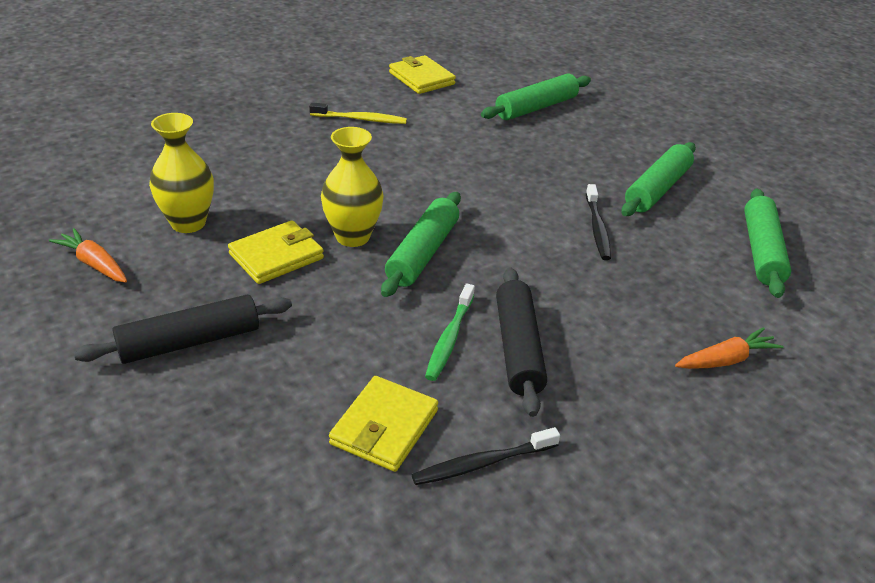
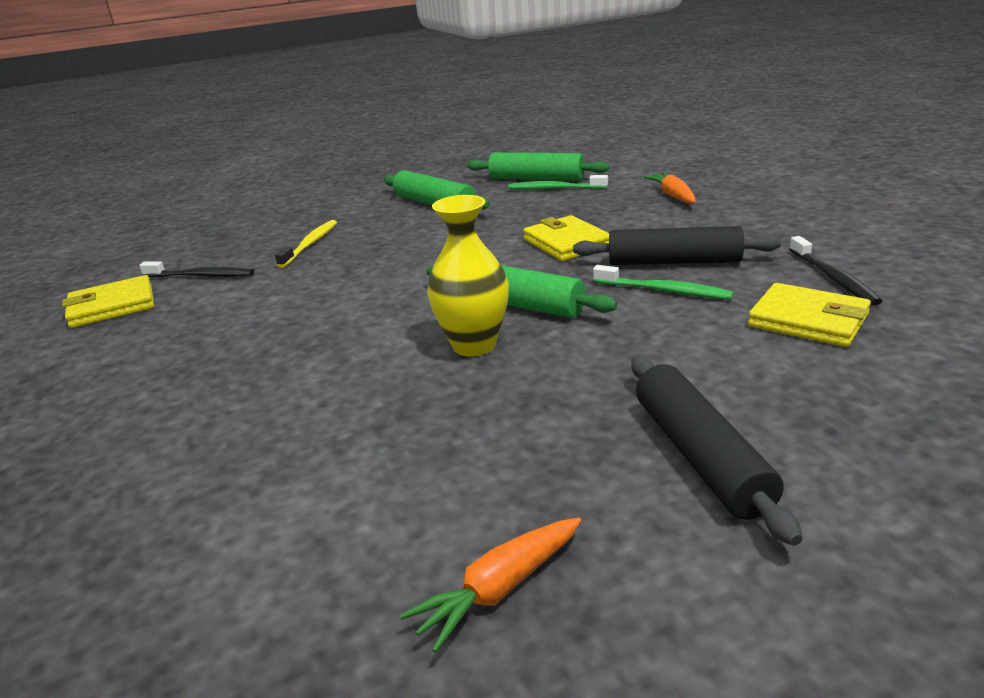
camera: 75 degrees left, 10 degrees down
(188, 223) = (399, 485): yellow vase -> none
(276, 256) = (507, 397): yellow wallet -> yellow wallet (567, 243)
(360, 119) = (185, 347): yellow toothbrush -> yellow toothbrush (310, 244)
(536, 108) = (248, 245): green rolling pin -> none
(597, 228) = (490, 227): black toothbrush -> black toothbrush (201, 276)
(727, 266) = (555, 189): none -> green toothbrush

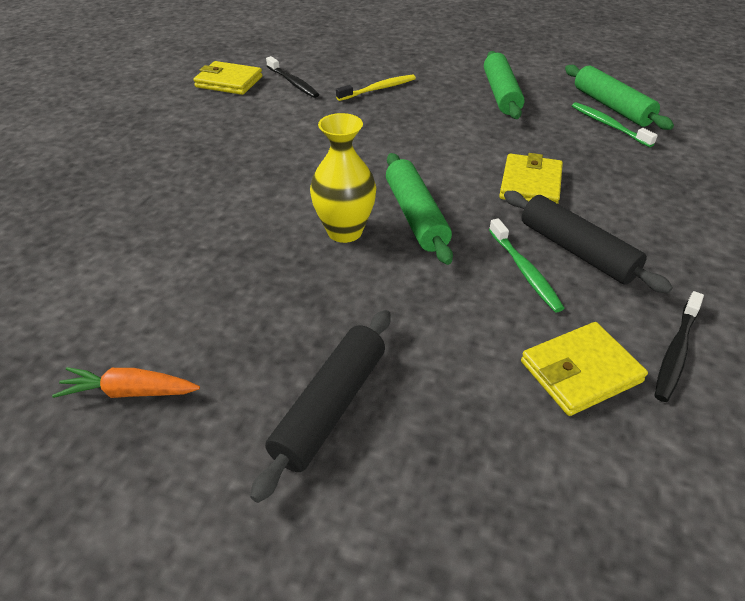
camera: 40 degrees right, 15 degrees up
(673, 196) = (692, 186): orange carrot -> none
(808, 320) = (580, 371): yellow wallet -> yellow wallet turned 75 degrees clockwise

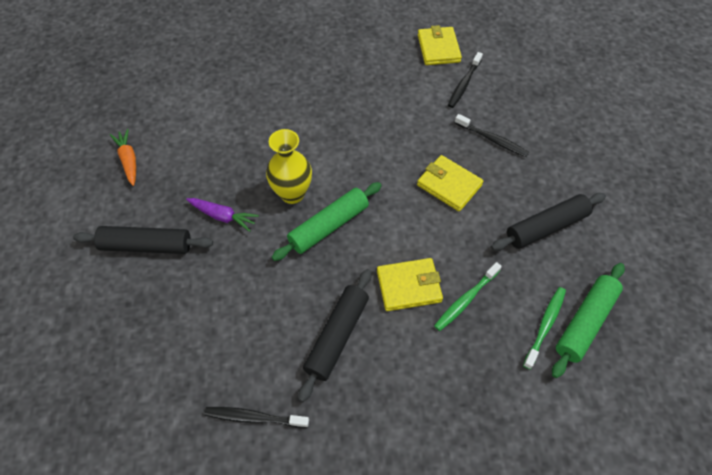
camera: 65 degrees right, 15 degrees up
(335, 304) = (223, 216): none -> purple carrot
(378, 89) = (492, 139): yellow toothbrush -> black toothbrush
(501, 94) = (546, 227): green rolling pin -> black rolling pin
(524, 271) = (299, 308): green toothbrush -> green toothbrush (466, 300)
(580, 371) = (215, 362): yellow wallet -> yellow wallet (449, 185)

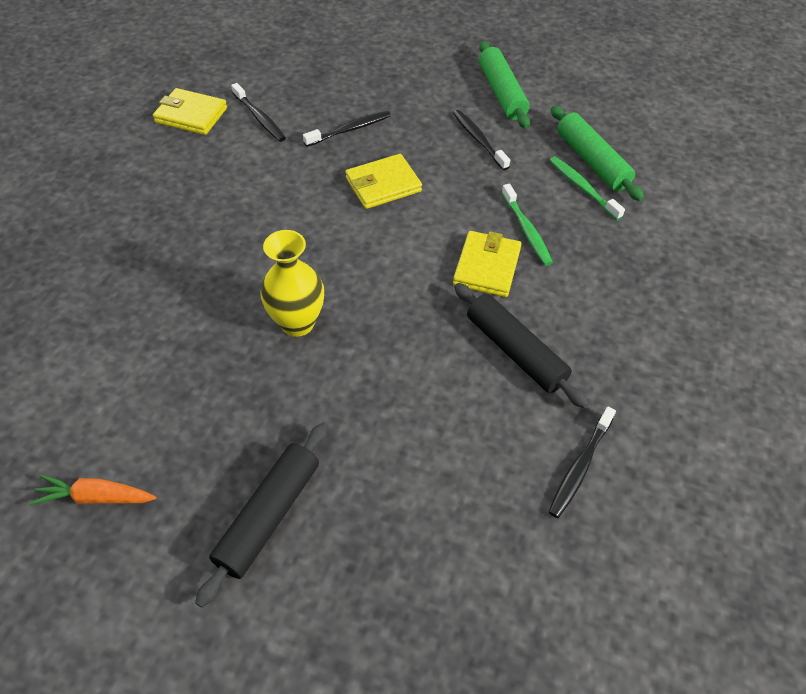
camera: 65 degrees left, 5 degrees down
(223, 216) = (282, 407): purple carrot -> none
(328, 226) = (368, 305): green rolling pin -> green rolling pin (501, 93)
(546, 227) = (478, 140): black rolling pin -> black toothbrush

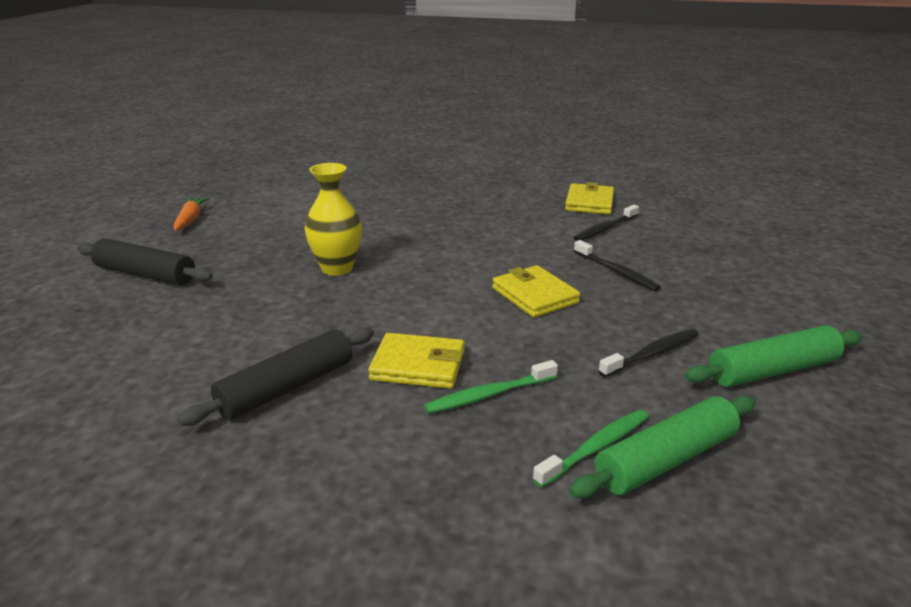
camera: 85 degrees right, 25 degrees down
(580, 467) = (113, 435): black toothbrush -> none

